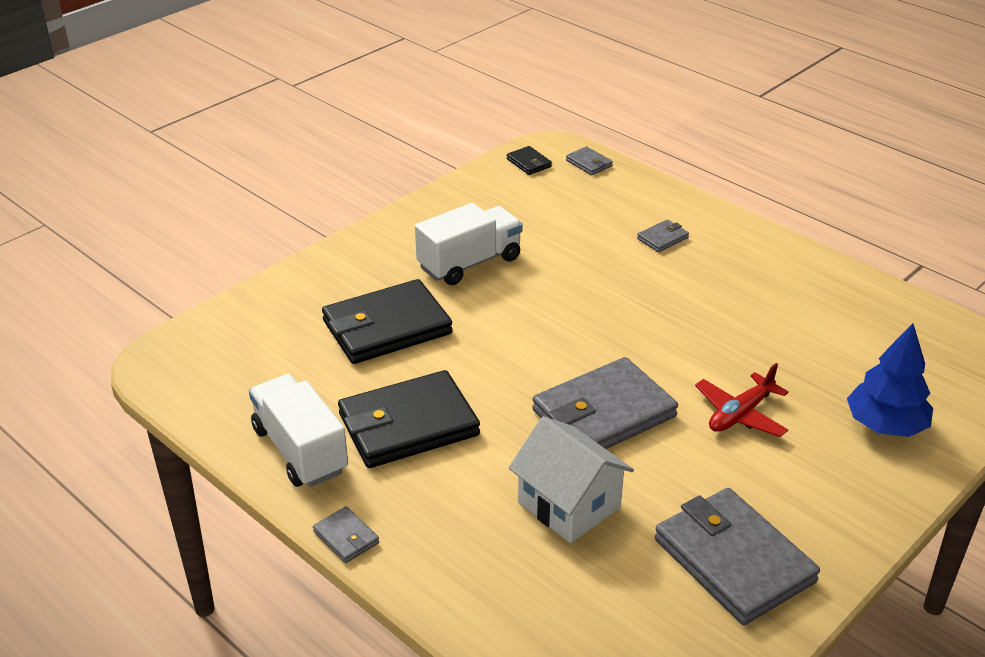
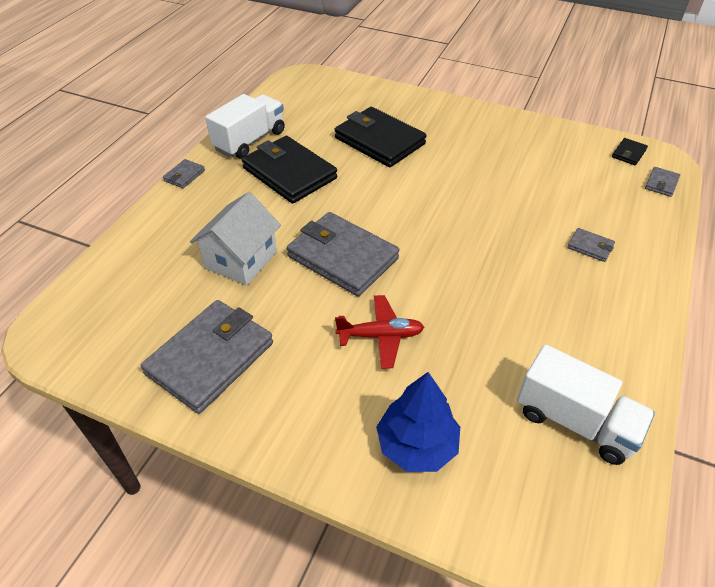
camera: 70 degrees right, 10 degrees up
(469, 263) = (474, 156): white truck -> white truck (575, 421)
(740, 414) = (380, 336): red plane -> red plane turned 150 degrees clockwise

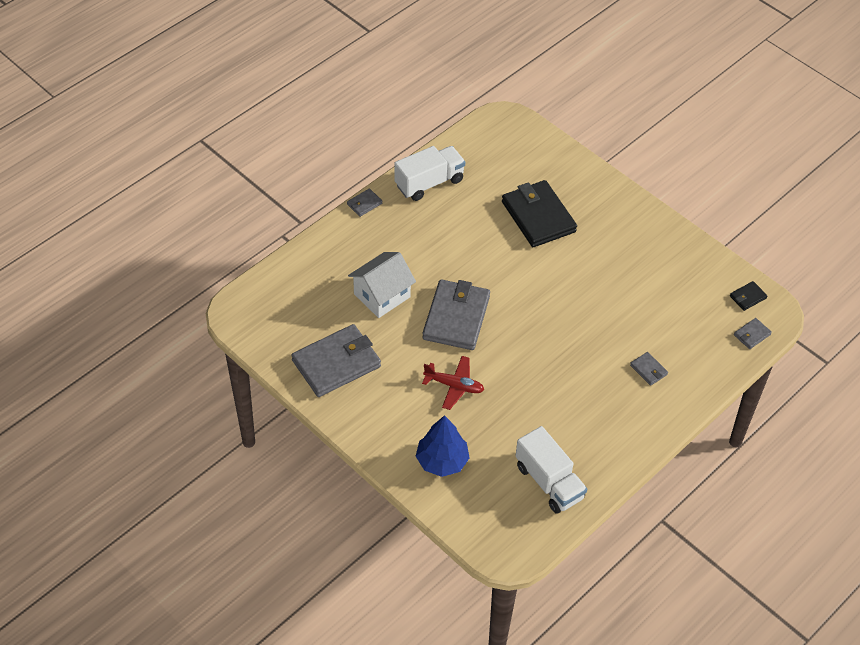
camera: 20 degrees right, 5 degrees up
(289, 173) = (448, 227): black wallet -> none
(343, 257) = (456, 318): grey wallet -> grey wallet turned 45 degrees clockwise

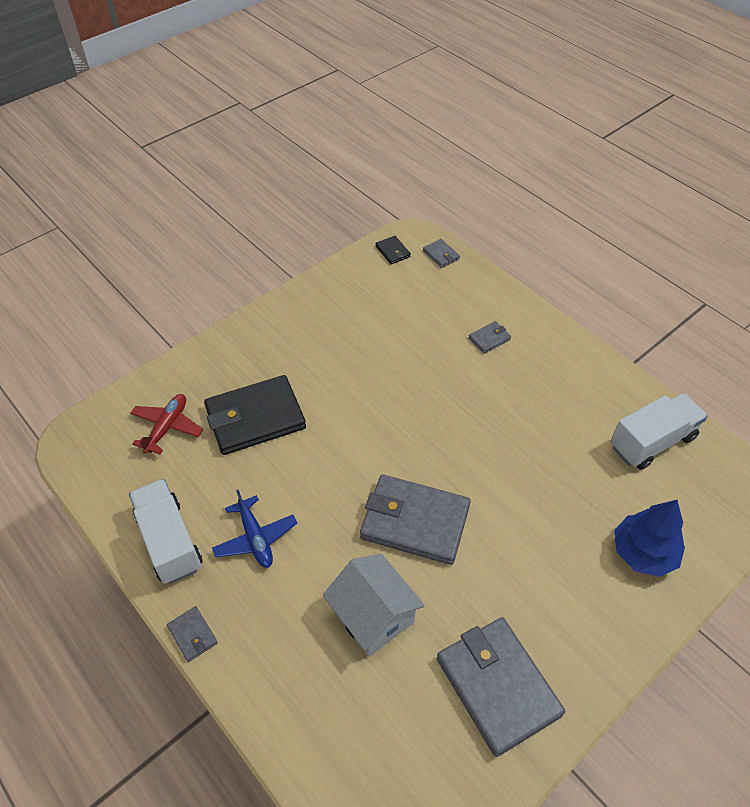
camera: 85 degrees left, 0 degrees up
(435, 227) = (255, 538): none -> blue plane
(454, 386) = (525, 531): red plane -> red plane (167, 427)

